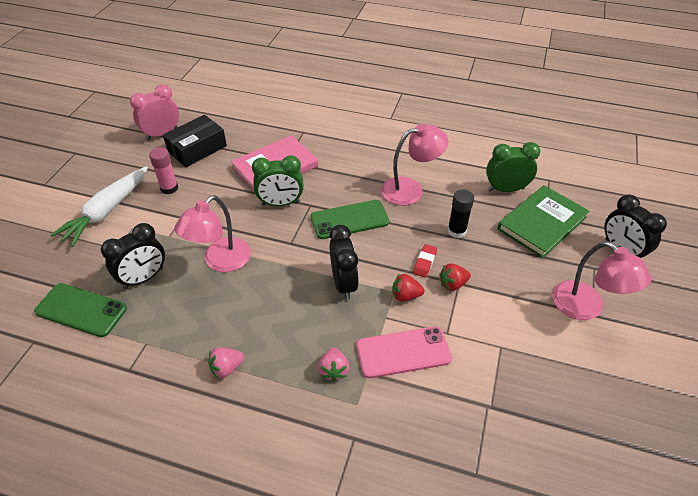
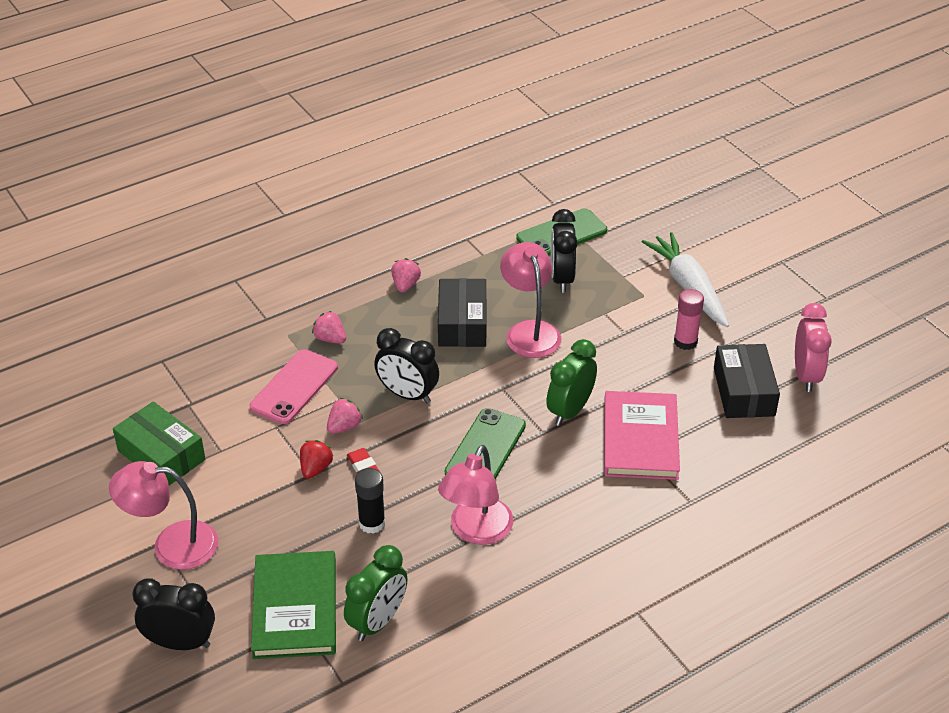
camera: 130 degrees right, 5 degrees down
(244, 302) = (462, 323): none -> black box
(405, 295) = (344, 427): red strawberry -> pink strawberry
(546, 378) = (161, 455): none -> green box

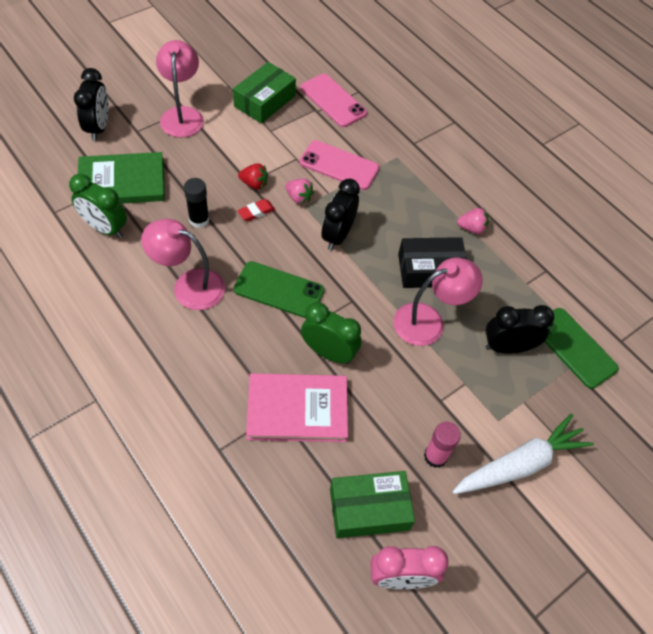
camera: 80 degrees right, 15 degrees up
(175, 386) = (333, 101): none -> pink phone
(330, 339) = (396, 183): pink strawberry -> none
(743, 392) = (369, 509): black box -> green box

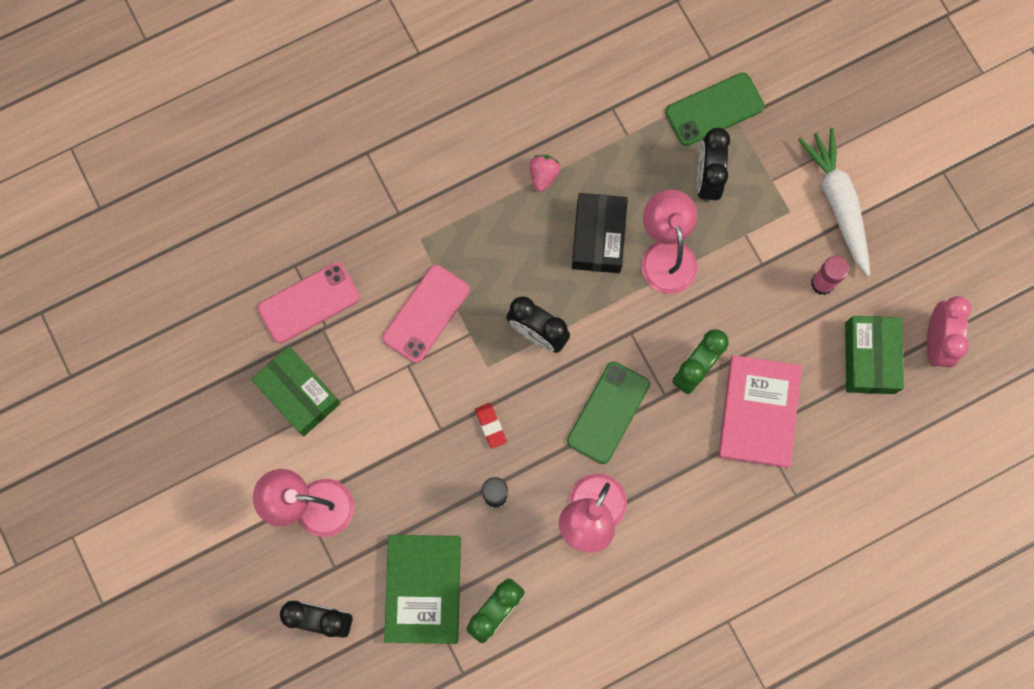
camera: 75 degrees left, 20 degrees up
(254, 184) = (445, 423): red strawberry -> none
(298, 198) = (474, 371): pink strawberry -> none

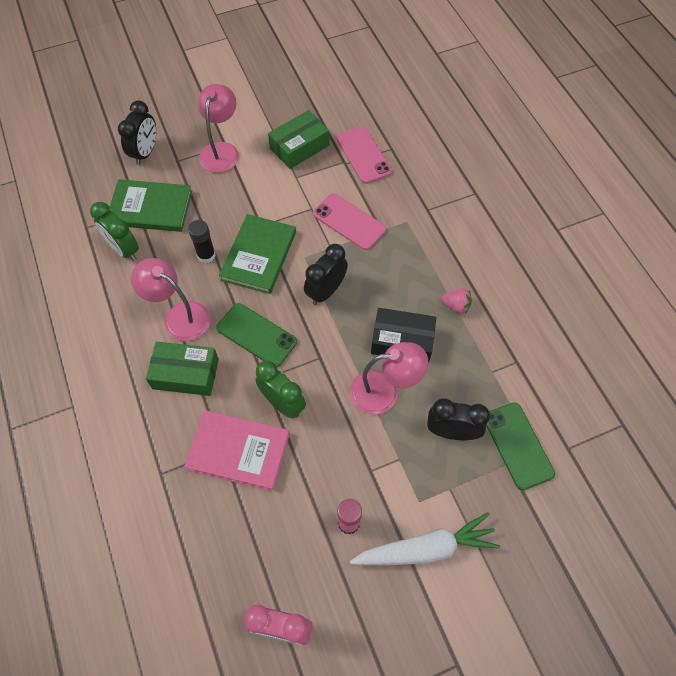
camera: 95 degrees right, 15 degrees down
(490, 426) = (259, 256): red eraser -> green book
(869, 358) = (273, 558): green box -> green box (185, 374)

